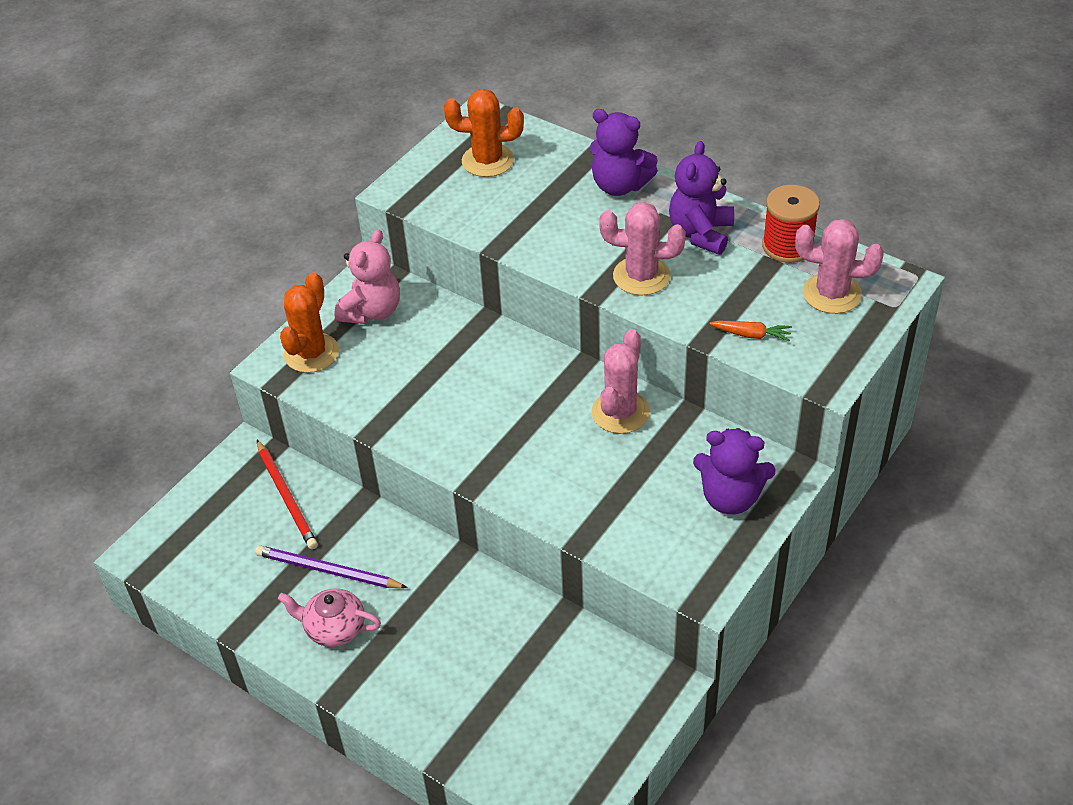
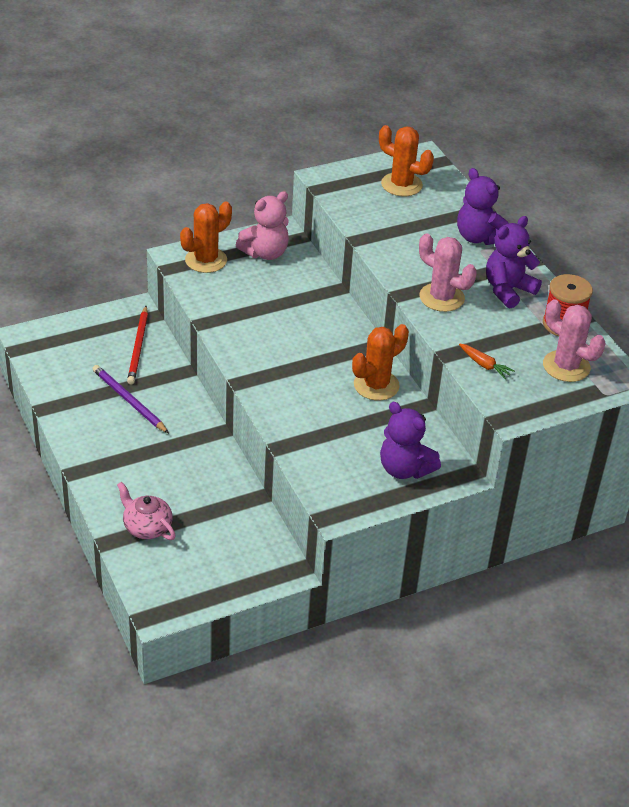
camera: 25 degrees right, 5 degrees down
(334, 628) = (106, 434): pink teapot -> pink teapot (146, 527)
(620, 412) = (376, 385): pink cactus -> orange cactus

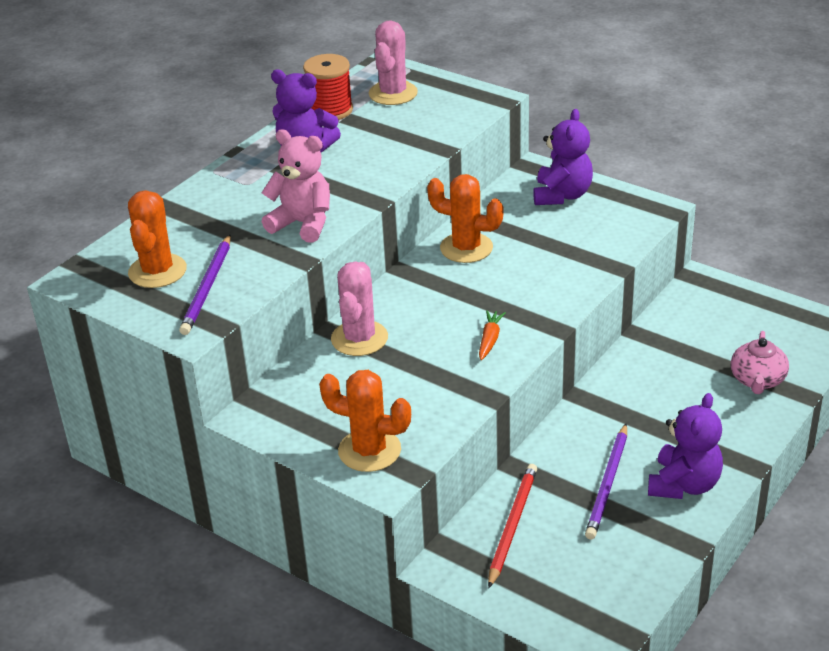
camera: 115 degrees left, 5 degrees down
(138, 347) = (512, 525): red pencil -> red pencil turned 45 degrees counterclockwise
(265, 253) = (309, 409): pink teddy bear -> pink teddy bear (303, 224)
(364, 196) = (207, 287): none -> purple pencil
(441, 297) = (358, 179): pink cactus -> pink cactus (359, 338)
(478, 237) = (224, 191): purple teddy bear -> purple teddy bear (684, 485)
(484, 365) = (438, 128): orange carrot -> orange carrot (490, 339)

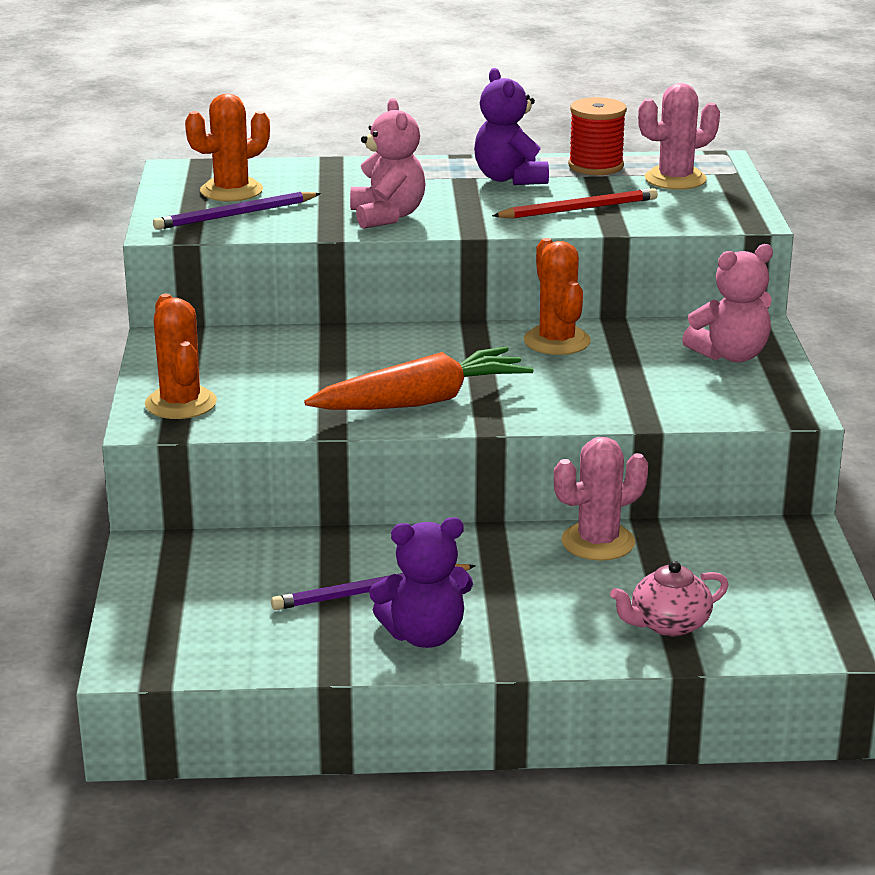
camera: 50 degrees right, 10 degrees down
(359, 338) = (337, 344): pink cactus -> pink cactus (598, 542)
(490, 339) = (422, 401): orange carrot -> orange carrot, size x2.42
(512, 525) = (246, 561): red pencil -> red pencil (579, 209)
(562, 195) = (730, 355): purple teddy bear -> pink teddy bear

